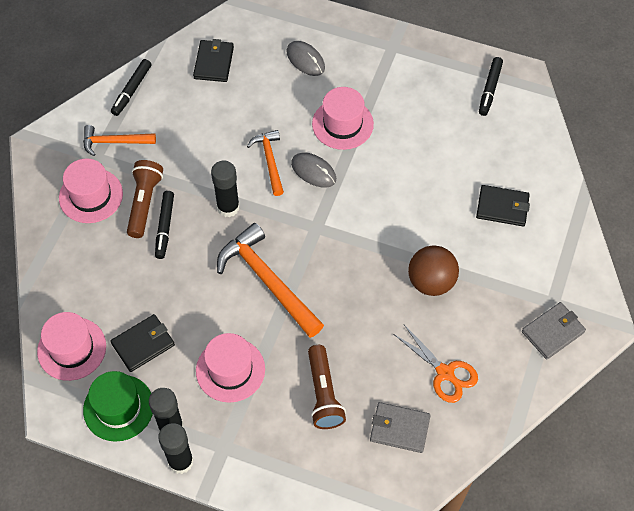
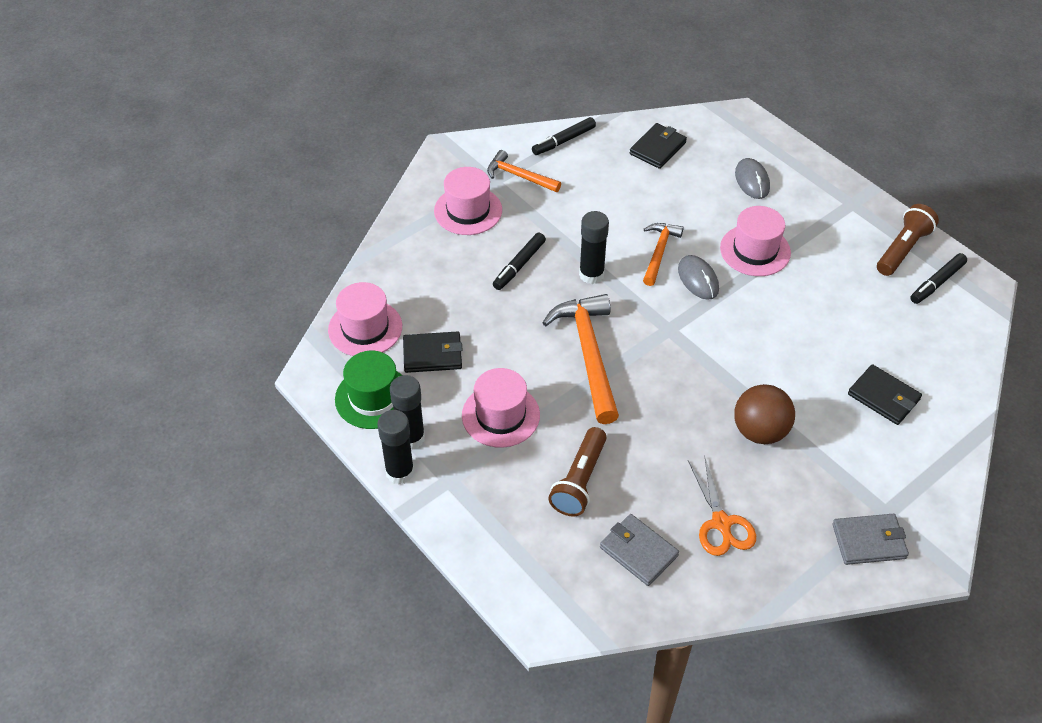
camera: 30 degrees right, 10 degrees down
(144, 203) = (513, 237): brown flashlight -> brown flashlight (902, 249)

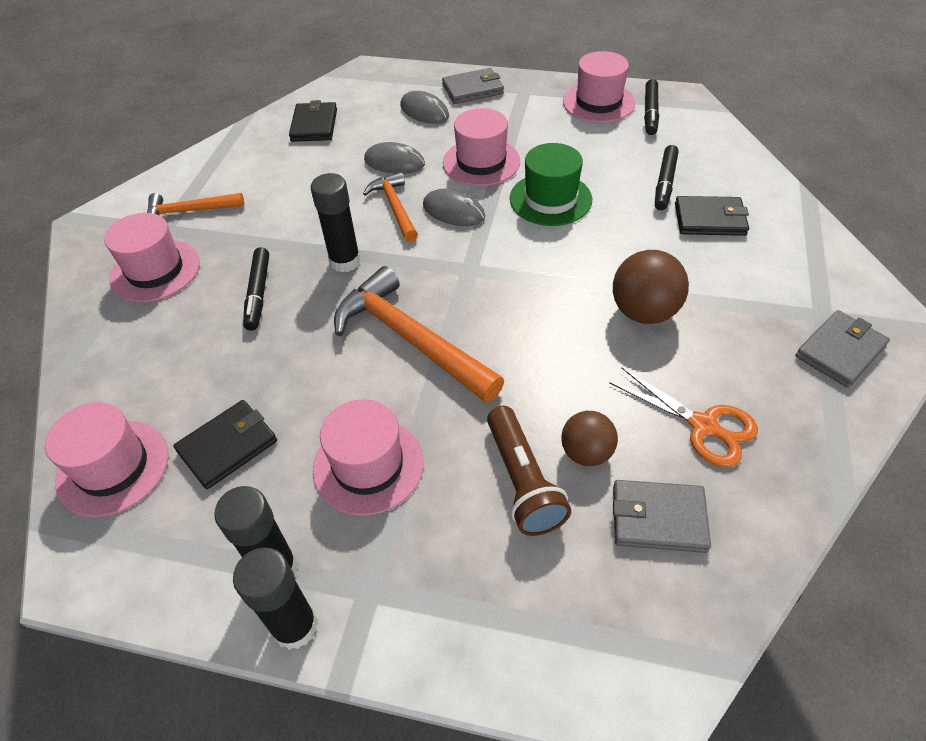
camera: 35 degrees left, 0 degrees up
(373, 397) = (186, 548): green hat -> green hat (550, 199)
(564, 141) = (214, 160): black marker -> black marker (665, 183)
(632, 490) = (586, 453): none -> brown ball
(690, 214) = (394, 162): none -> grey mouse
(809, 180) = (473, 89): none -> grey wallet
(902, 249) = (598, 102): brown flashlight -> pink hat

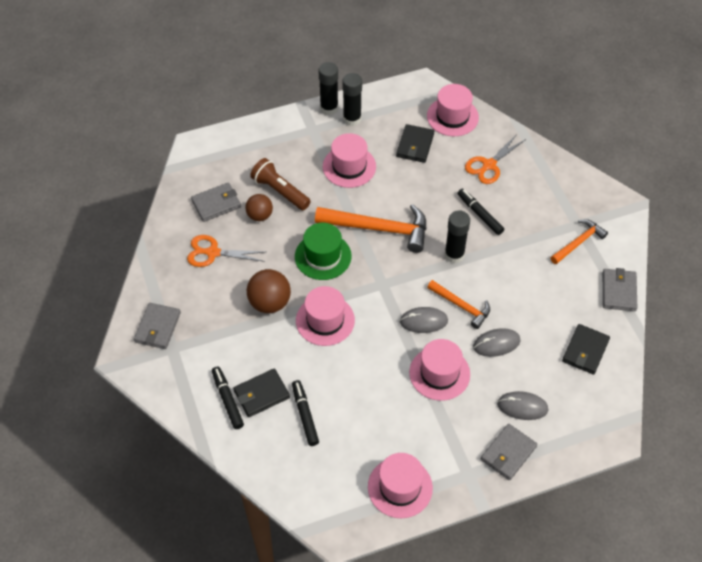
camera: 145 degrees right, 5 degrees up
(155, 270) = (549, 200): pink hat -> pink hat (325, 320)
(165, 353) = (489, 165): none -> orange scissors
(216, 154) = (618, 291): none -> grey wallet
(314, 125) = (585, 351): black wallet -> black wallet turned 60 degrees clockwise
(550, 199) = (371, 362): green hat -> green hat (323, 256)
(650, 112) = (353, 494): black marker -> black marker (227, 400)

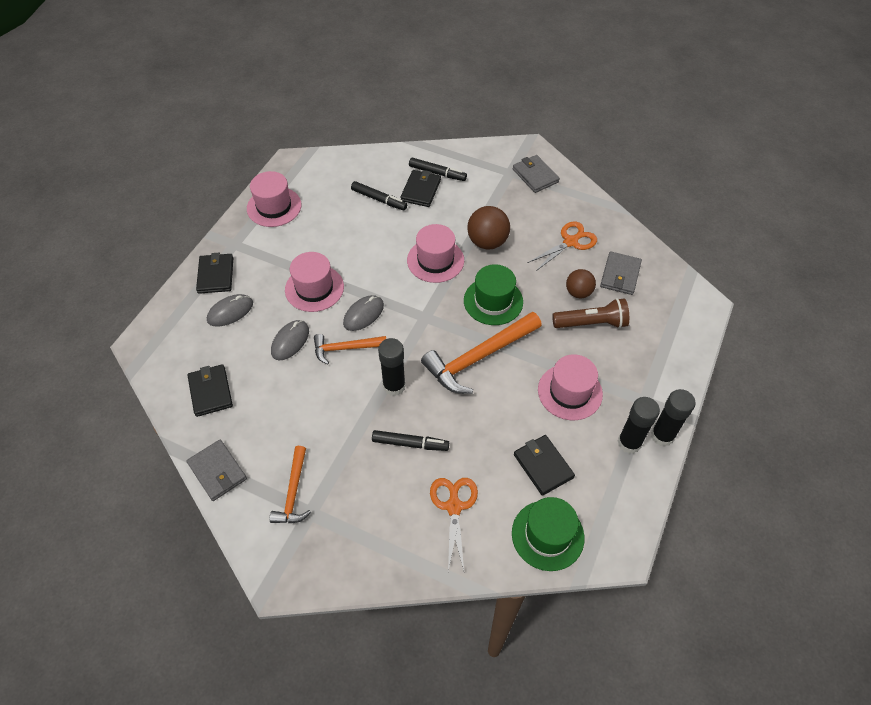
camera: 135 degrees right, 0 degrees up
(452, 117) = (547, 535): pink hat -> green hat
(508, 453) = (215, 275): grey wallet -> black wallet

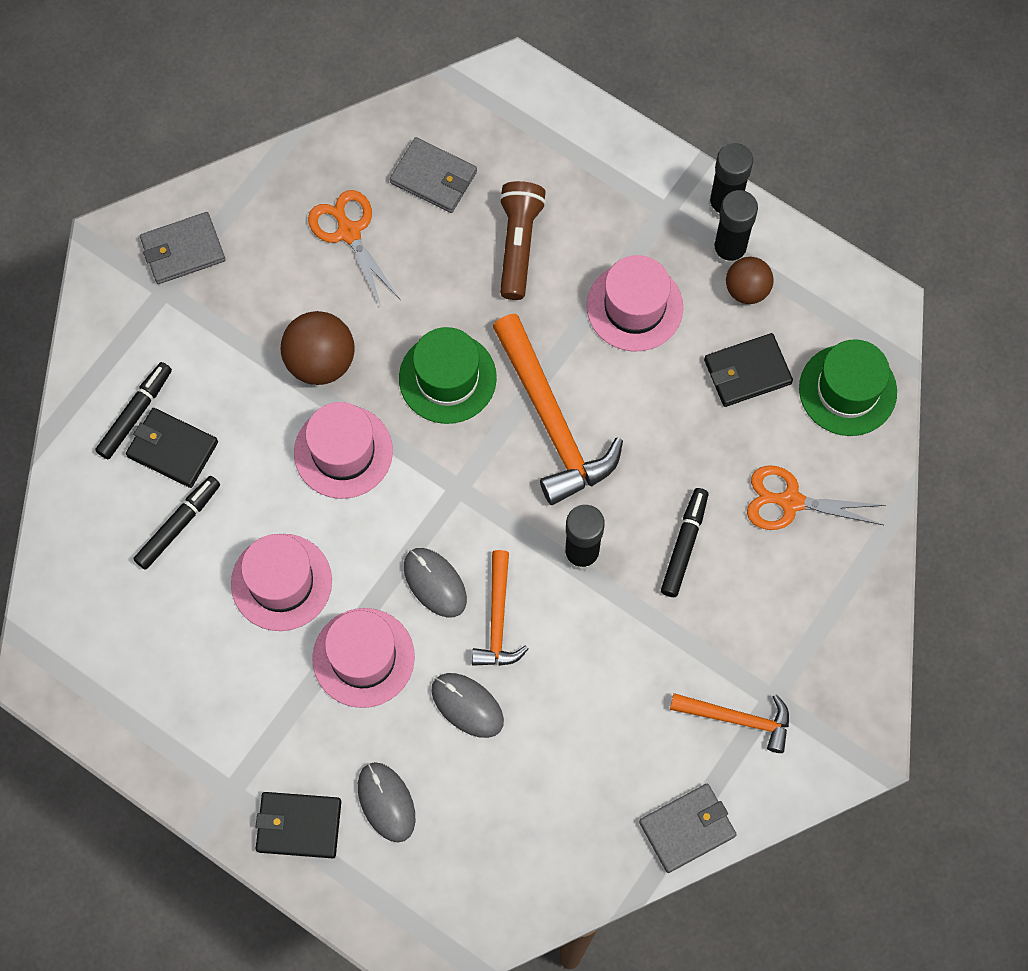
camera: 80 degrees left, 15 degrees up
(210, 392) = (543, 838): black wallet -> none
(274, 207) = (153, 714): pink hat -> pink hat (281, 582)
(578, 292) = (456, 248): brown ball -> brown ball (747, 290)

